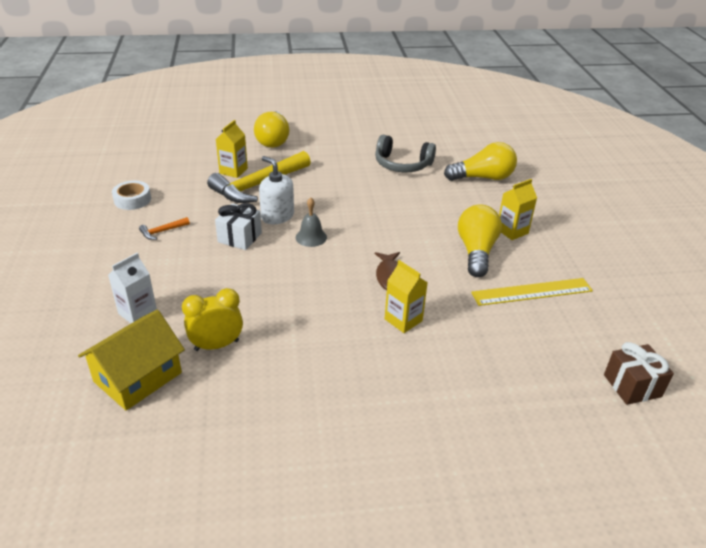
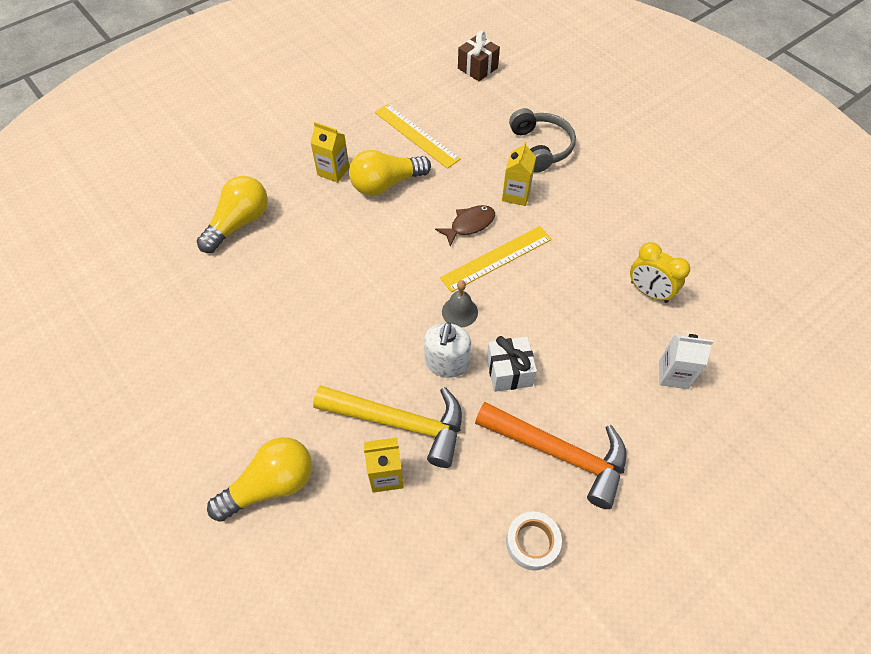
camera: 120 degrees left, 20 degrees up
(138, 377) = (723, 319): yellow house -> none
(162, 231) = (559, 453): orange hammer -> orange hammer, size x2.46
(341, 275) = (496, 258): none -> yellow ruler
(402, 165) = (253, 304): grey headphones -> grey headphones (541, 147)
(483, 178) = (239, 223): yellow light bulb -> yellow light bulb turned 75 degrees clockwise

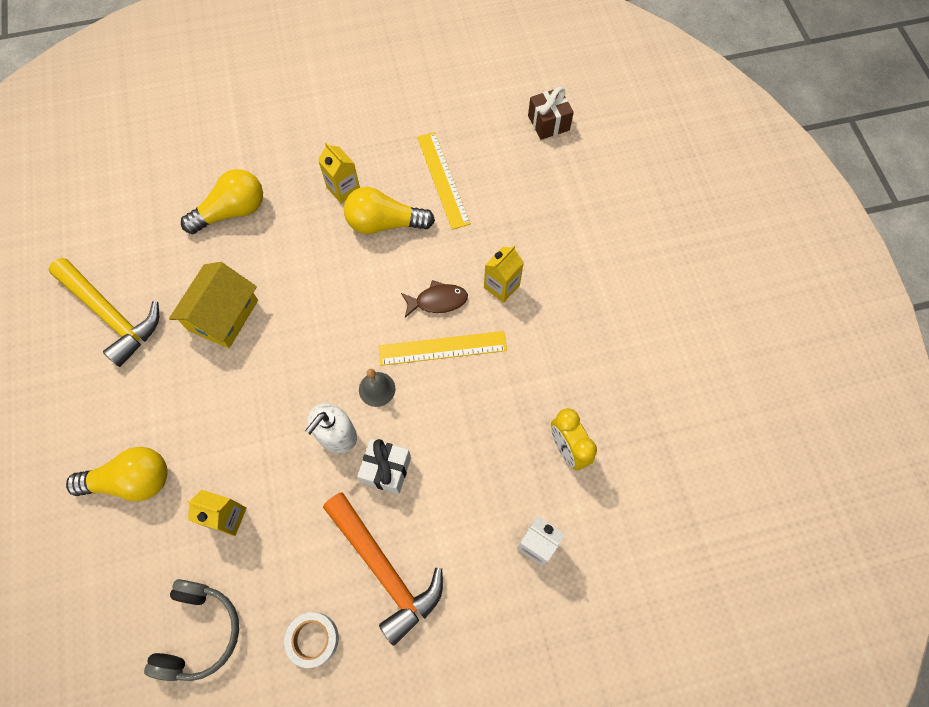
camera: 25 degrees right, 10 degrees up
(280, 308) = (223, 315): none -> yellow house
(399, 423) = (264, 474): yellow hammer -> yellow hammer (111, 315)
(541, 147) = (558, 242): grey headphones -> grey headphones (200, 632)

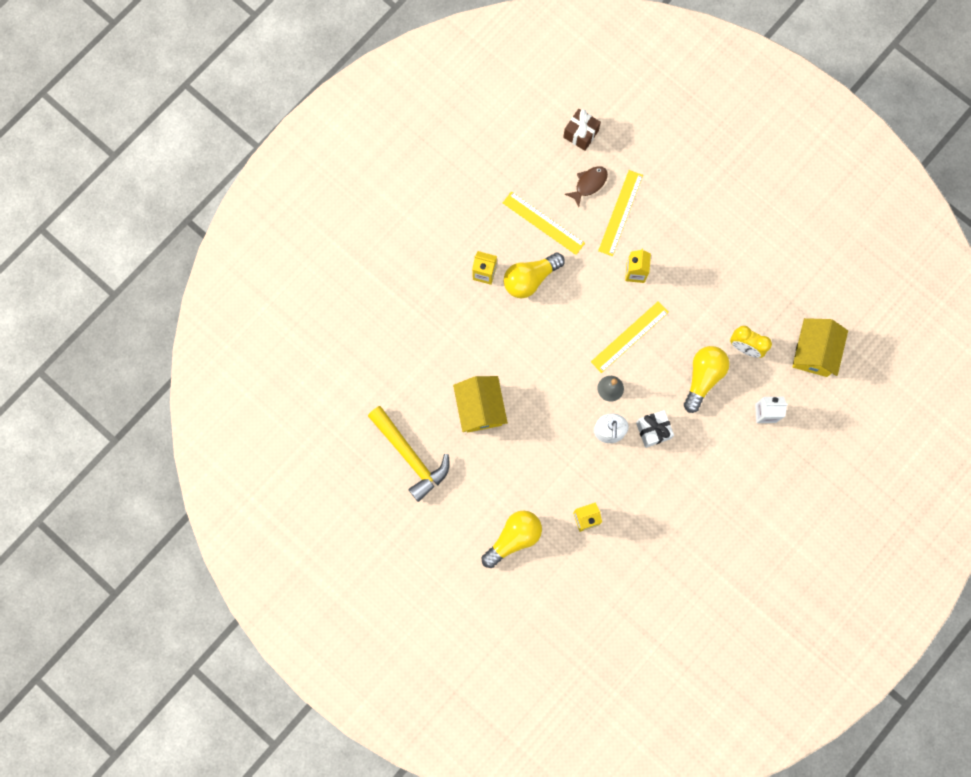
camera: 35 degrees left, 10 degrees up
(111, 315) = (410, 456): yellow hammer -> yellow hammer turned 45 degrees clockwise
(200, 632) = (622, 585): grey headphones -> none
(232, 211) = (425, 337): yellow light bulb -> yellow light bulb (703, 378)
(313, 639) = (684, 545): white tape -> none
(384, 570) = (694, 484): orange hammer -> none
(438, 301) = (604, 308): brown fish -> brown fish (589, 184)
(532, 218) = (620, 213): none -> yellow ruler
(651, 512) = (814, 352): none -> yellow house

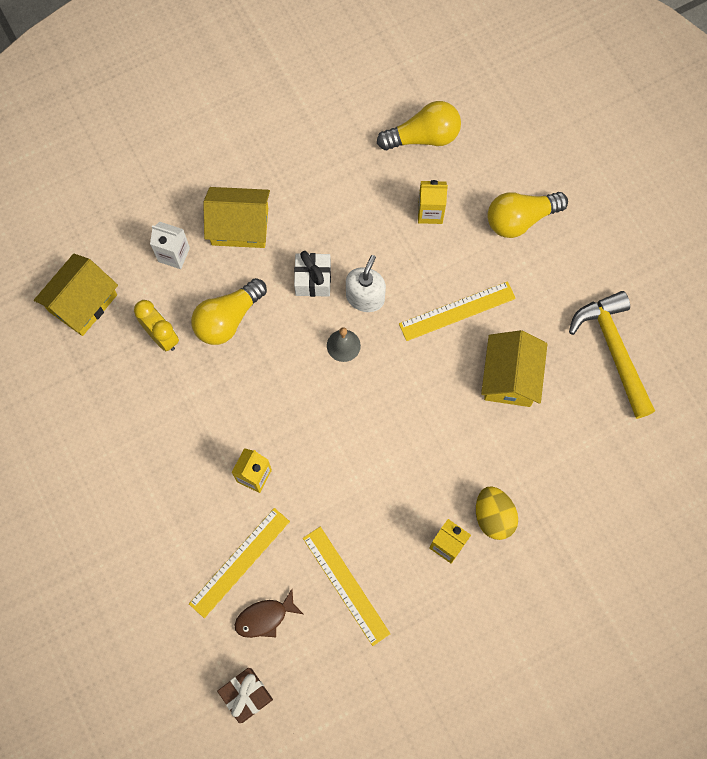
camera: 160 degrees left, 5 degrees down
(459, 303) = (493, 516): none -> yellow egg
(530, 279) = (391, 515): yellow light bulb -> yellow light bulb (423, 137)
(629, 337) = (295, 398): yellow ruler -> yellow ruler (457, 311)
(726, 454) = (240, 226): none -> yellow house

